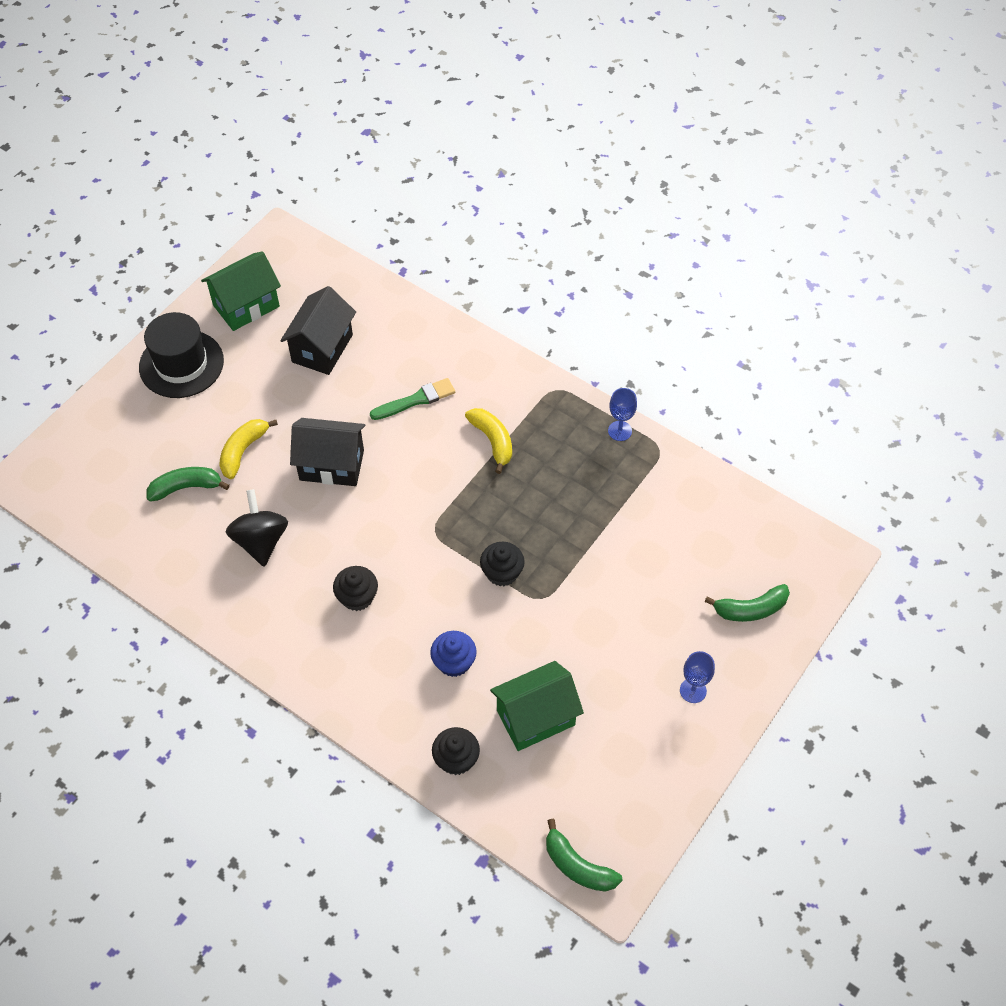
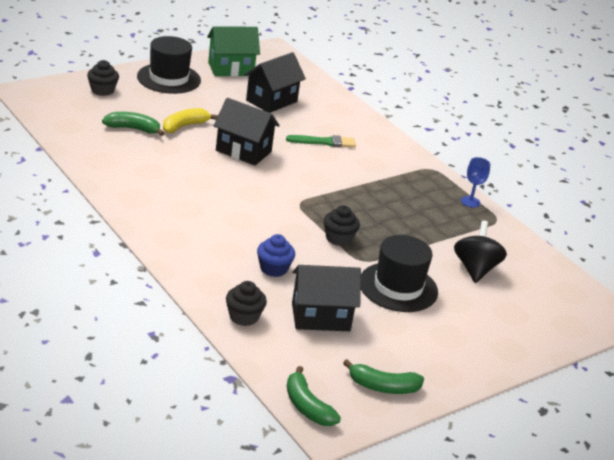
camera: 15 degrees right, 25 degrees down
(261, 541) = (168, 168): black spinning top -> black spinning top (475, 269)
(357, 597) = (221, 215): black cupcake -> black cupcake (102, 90)
(492, 441) = (369, 177): yellow banana -> none
(535, 718) = (320, 317): green house -> black house
(597, 625) = (398, 287): none -> black hat
(693, 690) = (458, 346): blue goblet -> none
(750, 609) = (529, 320): green banana -> green banana (383, 387)

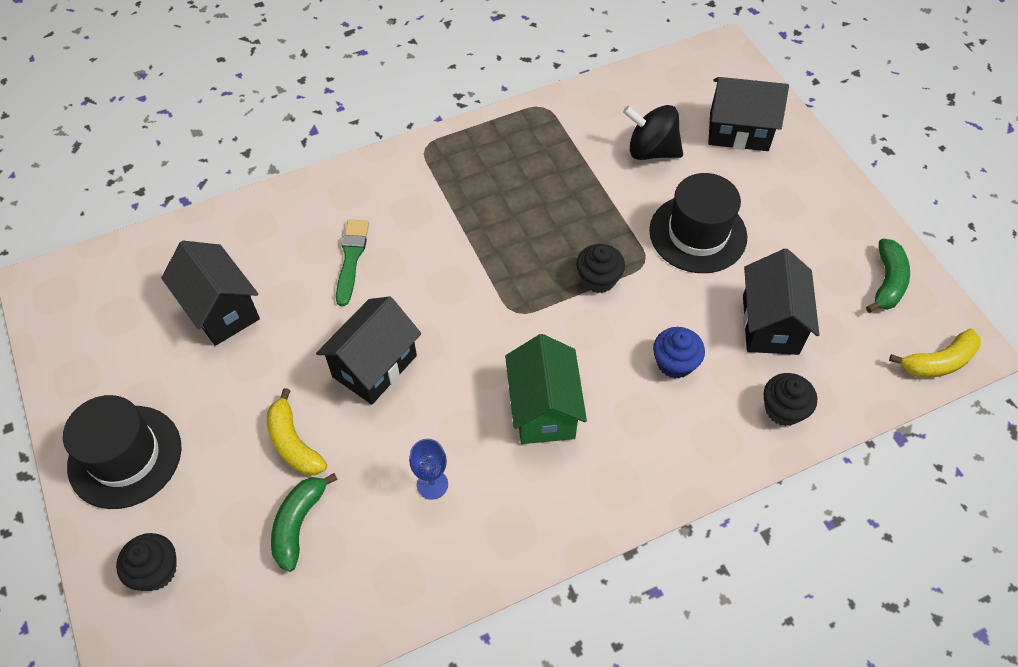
camera: 75 degrees left, 25 degrees up
(230, 69) = (103, 356): green house -> green house (543, 409)
(307, 407) = (938, 362): green banana -> yellow banana
(470, 202) = (504, 124): blue goblet -> blue goblet (432, 484)
(519, 317) = (738, 131): none -> black house

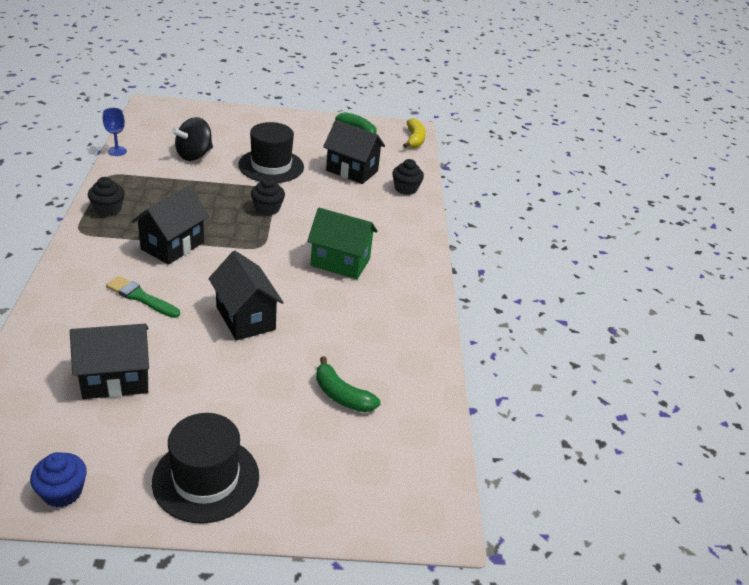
camera: 70 degrees left, 20 degrees down
(156, 571) = (326, 487): black cupcake -> black cupcake (108, 209)
(293, 443) = (275, 377): yellow banana -> none
(432, 484) = (357, 324): blue goblet -> blue goblet (117, 151)
(675, 363) = (349, 207): blue cupcake -> blue cupcake (62, 492)
(738, 131) = (215, 125): black house -> black house (172, 246)

